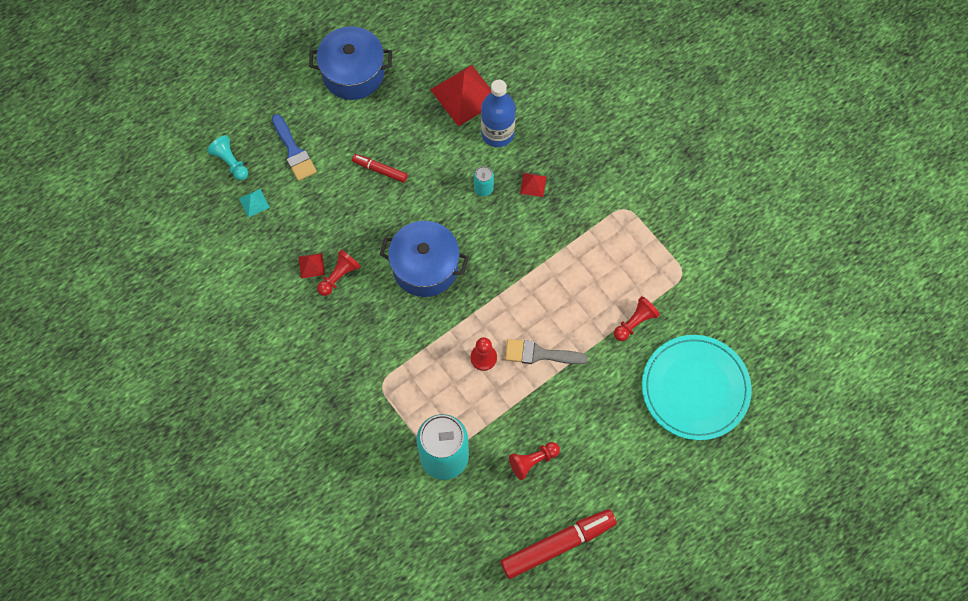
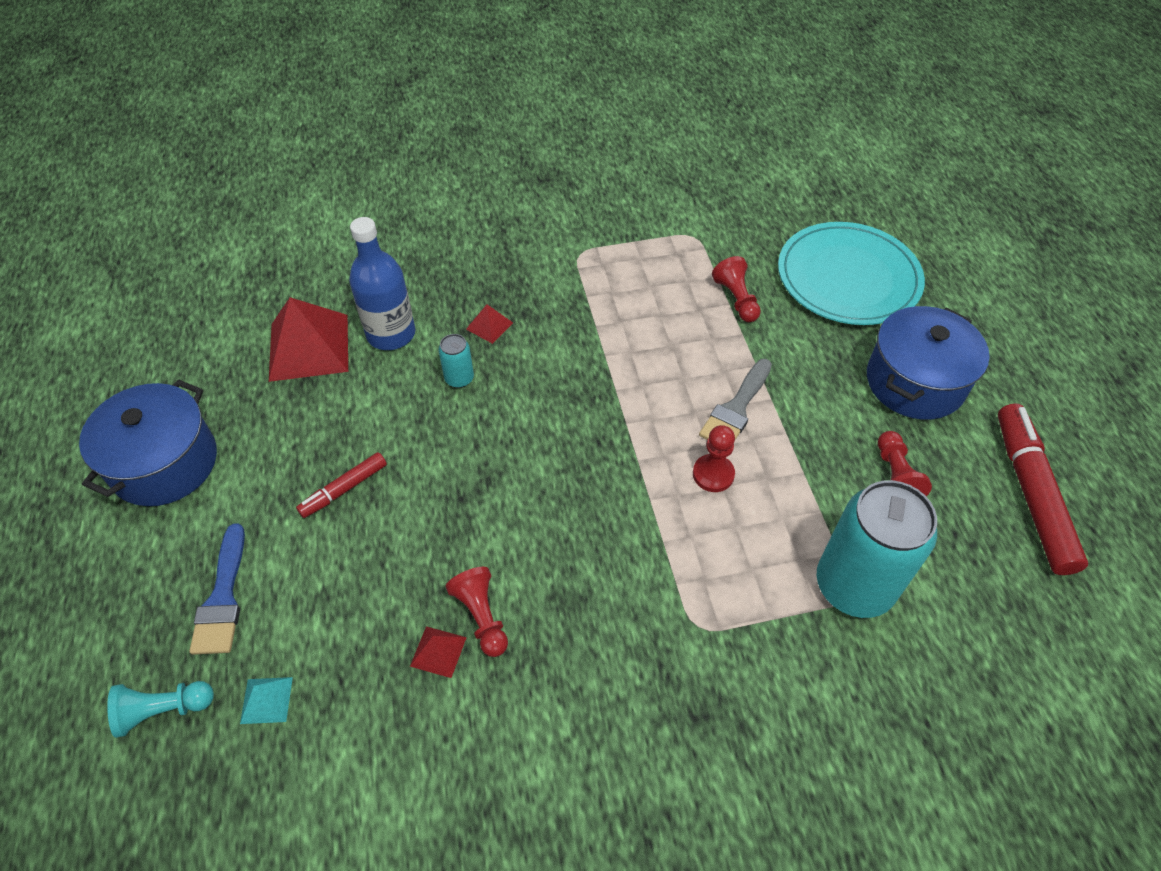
camera: 65 degrees left, 15 degrees down
(294, 151) = (223, 597): blue brush -> blue brush turned 90 degrees clockwise
(425, 267) = (534, 491): blue pot -> blue pot (914, 382)

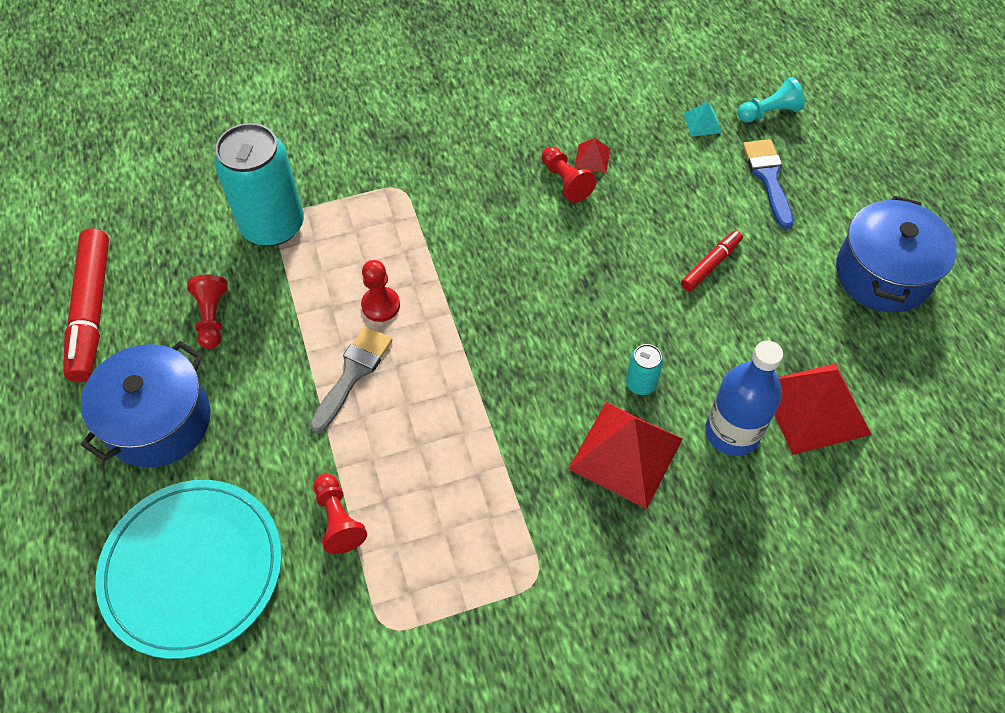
camera: 175 degrees right, 5 degrees up
(489, 325) = (625, 454): red pyramid -> red pyramid, size x2.22

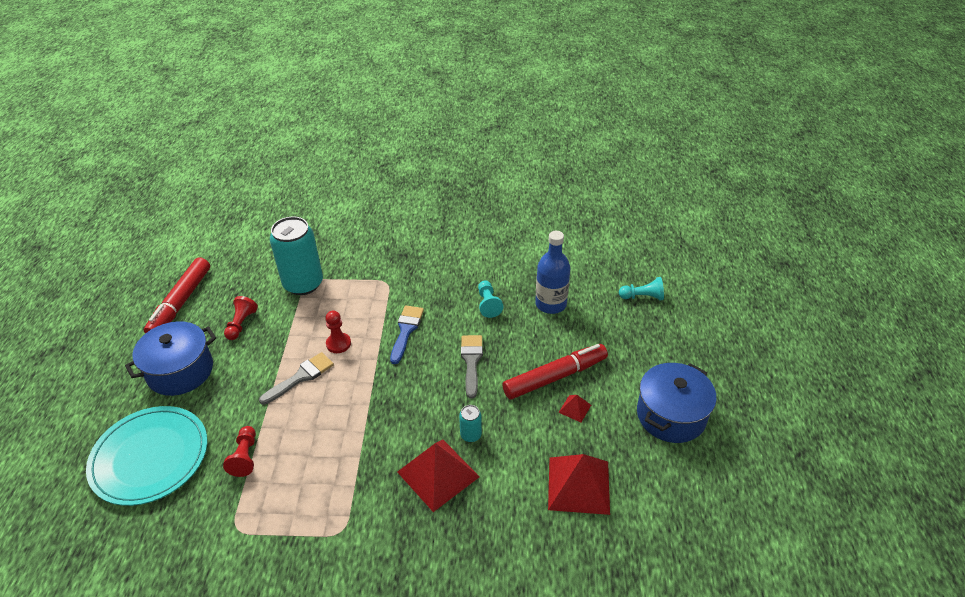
camera: 20 degrees right, 15 degrees down
(565, 181) = (488, 304): red pawn -> turquoise pawn
(587, 276) = (471, 362): none -> grey brush
(592, 158) = (512, 295): red pyramid -> red pyramid (574, 408)
(702, 123) = (594, 292): turquoise pyramid -> none
(711, 265) = (555, 377): red marker -> red marker, size x1.90
(732, 432) = (514, 483): blue bottle -> blue bottle (550, 304)
(768, 178) = (621, 335): blue brush -> blue brush (406, 331)

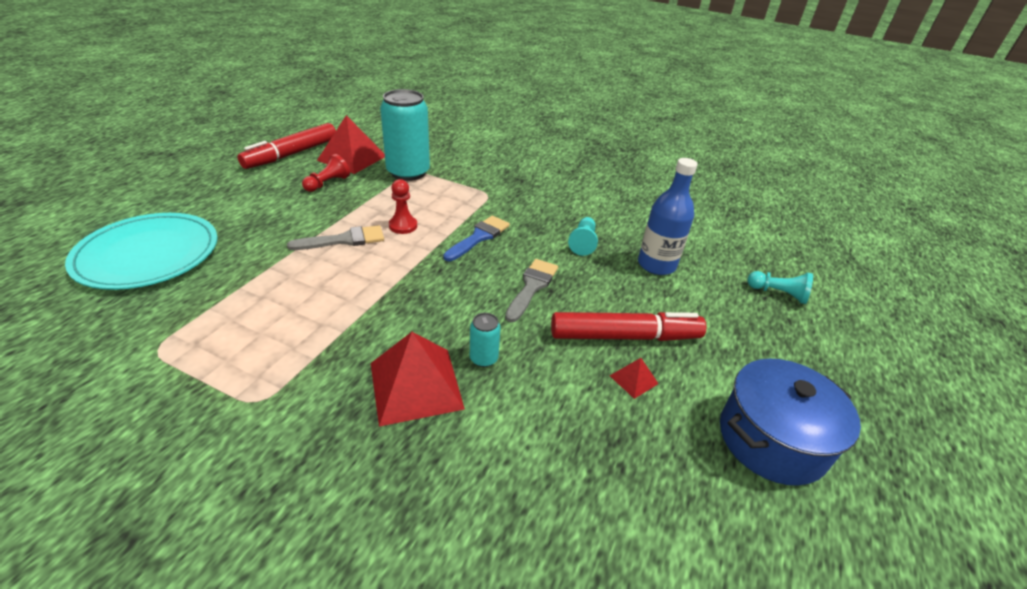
camera: 20 degrees right, 5 degrees down
(180, 371) = (243, 199): blue pot -> none
(245, 457) = (230, 287): red pawn -> none
(579, 485) = (592, 476): red pyramid -> red pyramid (352, 158)

